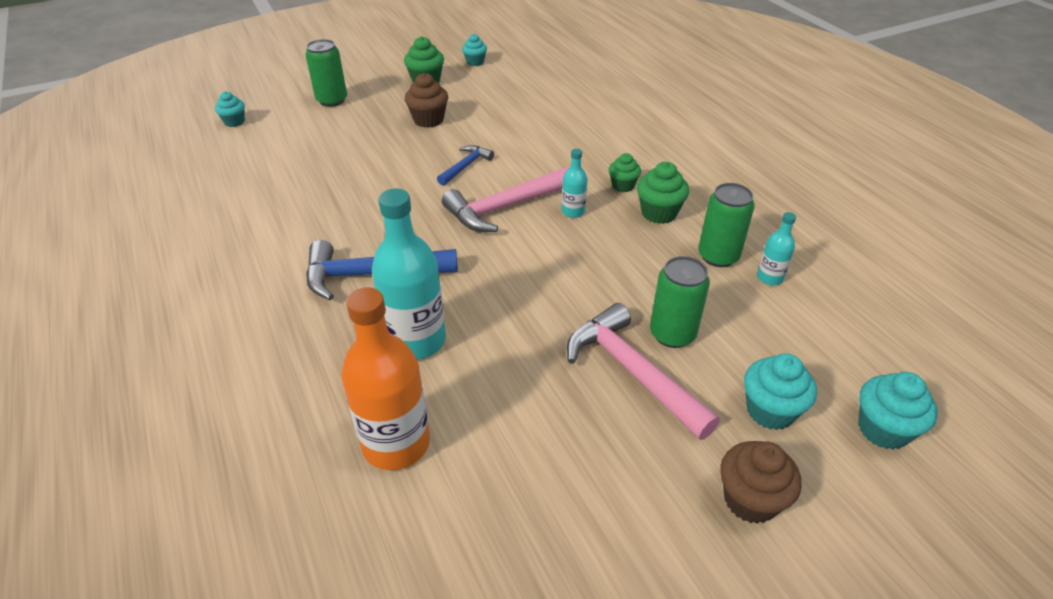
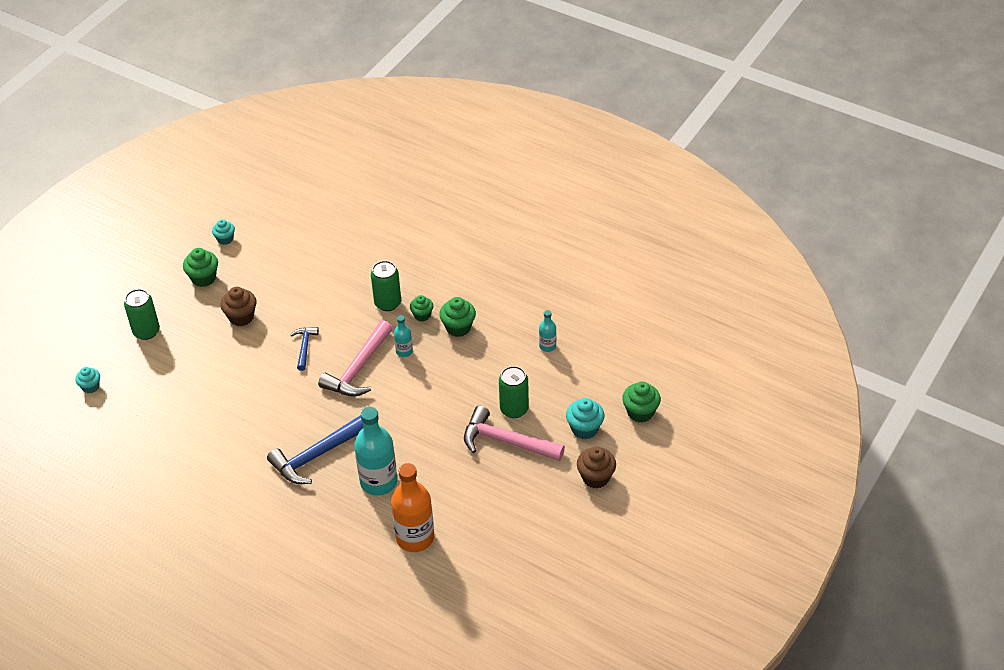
camera: 30 degrees left, 5 degrees up
(718, 256) = (511, 344): green can -> green can (388, 303)
(883, 429) = (640, 412): turquoise cupcake -> green cupcake

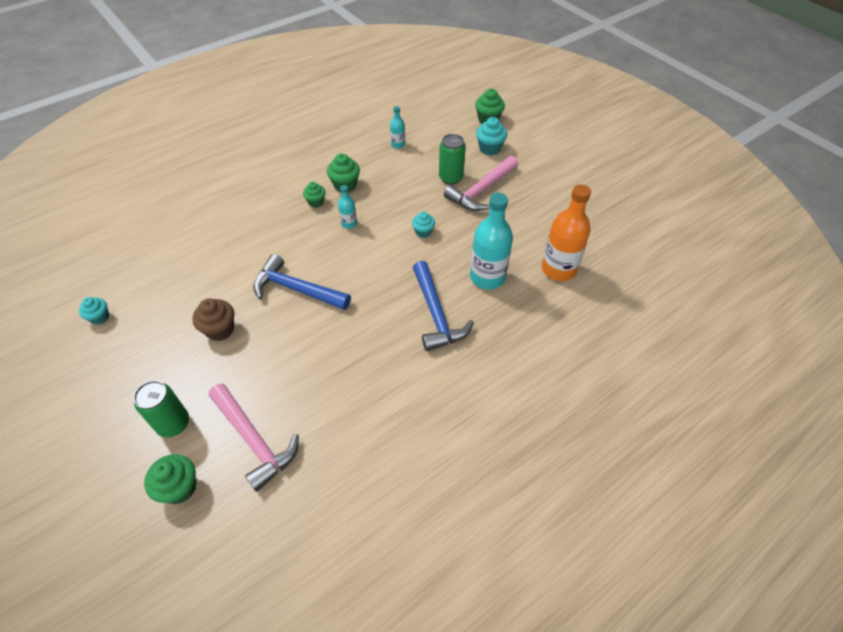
camera: 70 degrees left, 5 degrees up
(90, 387) = (217, 506): turquoise cupcake -> turquoise cupcake (423, 232)
(203, 278) = (138, 350): green cupcake -> green cupcake (180, 488)
(304, 347) = (296, 289): blue hammer -> blue hammer, size x1.82
(358, 369) = (349, 258): pink hammer -> pink hammer (254, 440)
(388, 303) = (285, 219): green can -> none
(596, 477) = (538, 155): brown cupcake -> none

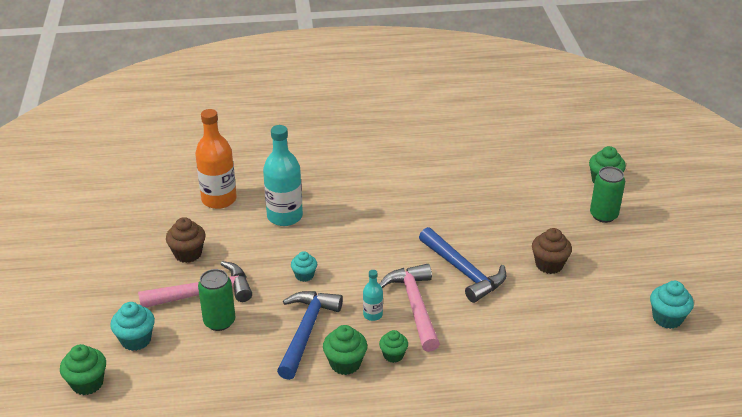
camera: 150 degrees left, 15 degrees down
(100, 317) = (667, 318): turquoise cupcake -> turquoise cupcake, size x1.51
(254, 440) = (543, 186): pink hammer -> pink hammer (414, 306)
(398, 144) = (236, 395): turquoise bottle -> none
(436, 314) = (353, 207): blue hammer -> blue hammer (306, 331)
(525, 213) = (188, 254): none -> brown cupcake

